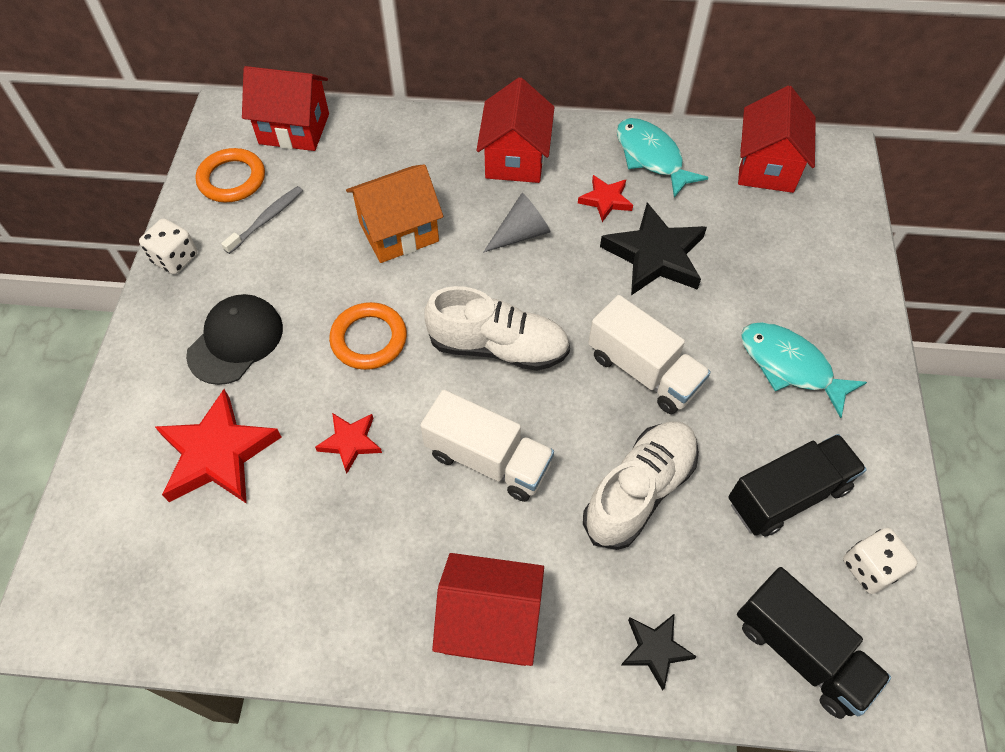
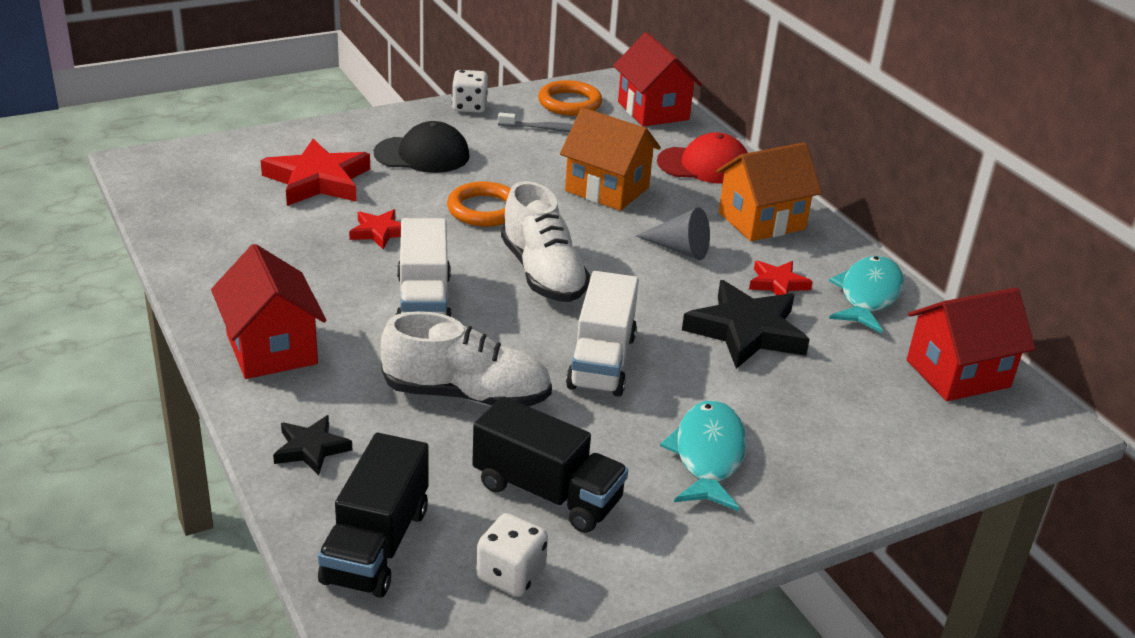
camera: 55 degrees right, 25 degrees down
(408, 146) = (704, 165): none -> red cap
(515, 159) = (761, 221): red house -> orange house

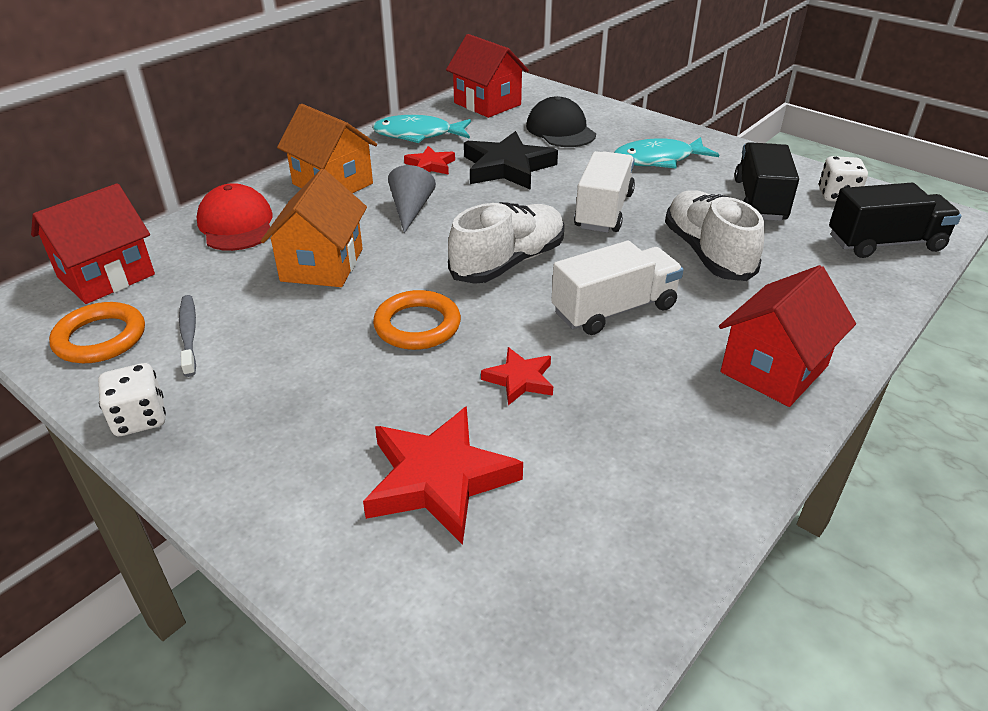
camera: 110 degrees left, 5 degrees up
(311, 448) = (849, 299): black star -> none
(422, 155) = (311, 412): black cap -> black cap (560, 130)
(601, 361) = (603, 211): white truck -> white truck turned 60 degrees counterclockwise

